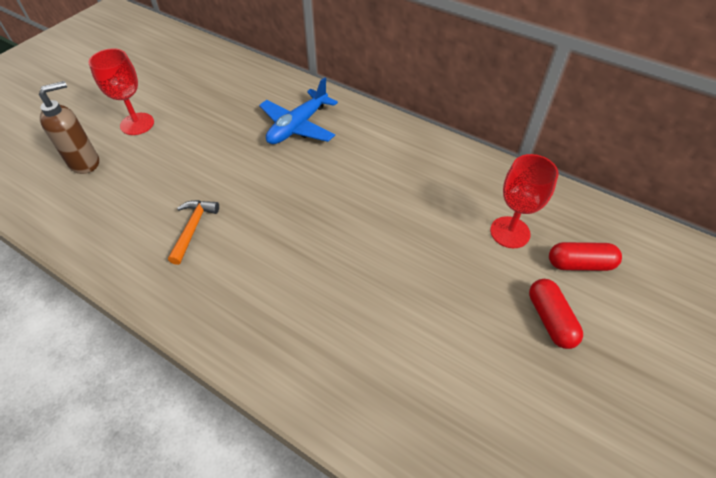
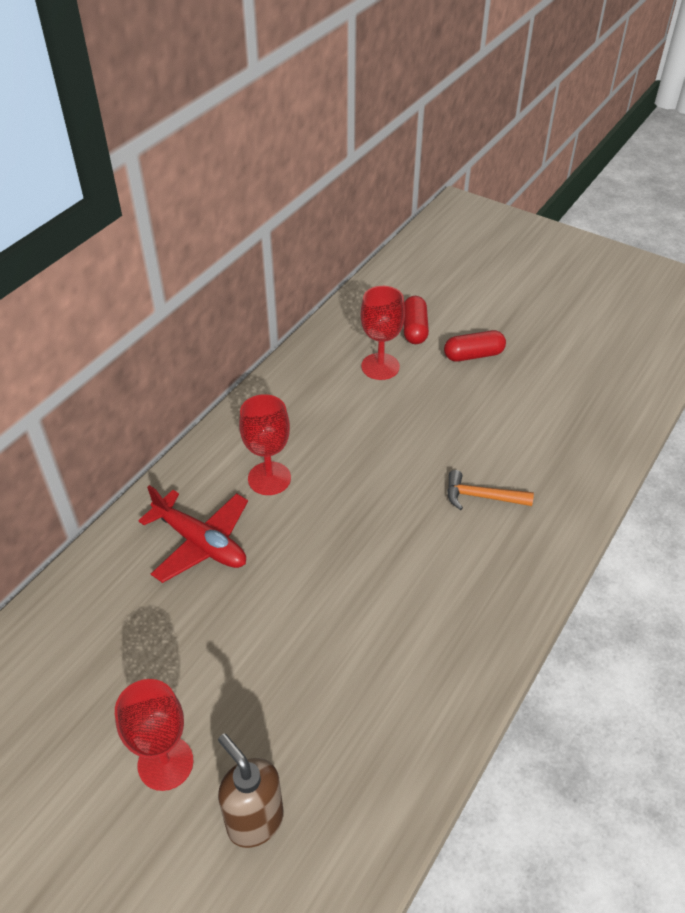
camera: 90 degrees left, 5 degrees down
(193, 229) = (386, 640): orange hammer -> orange hammer (482, 496)
(298, 126) = (200, 543): blue plane -> red plane
(359, 158) = (269, 478): none -> red goblet

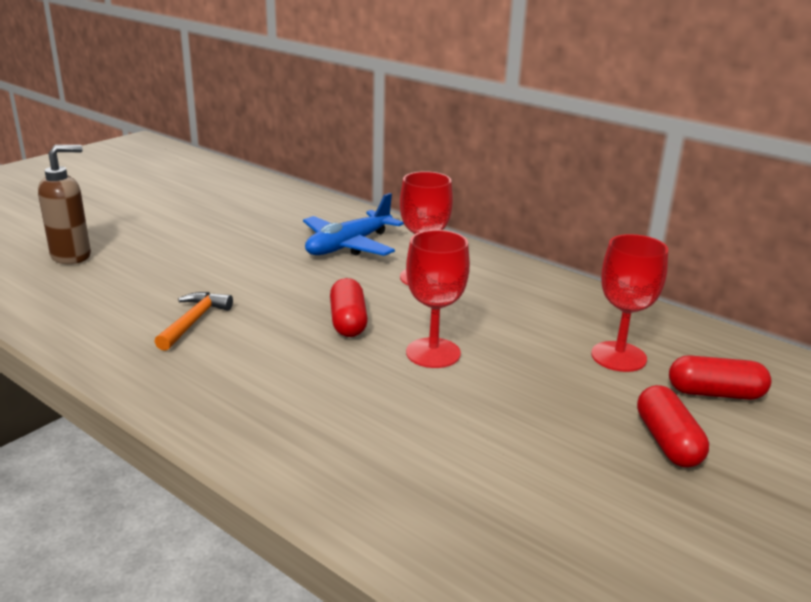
camera: 95 degrees right, 20 degrees down
(165, 763) = (145, 230): red goblet -> red goblet (433, 353)
(200, 543) = (348, 246): red plane -> blue plane
(362, 522) = (348, 321): none -> red capsule
(482, 496) = (365, 405): orange hammer -> orange hammer (193, 321)

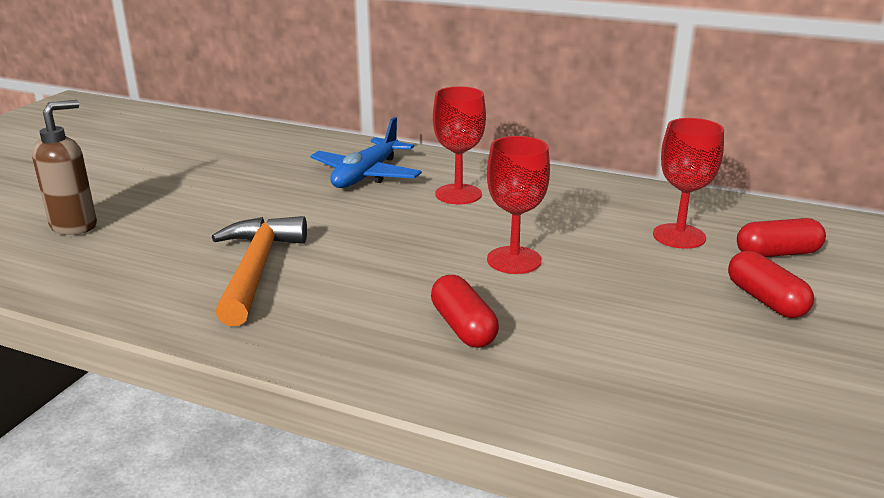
camera: 15 degrees left, 0 degrees up
(193, 321) = (256, 269): orange hammer -> orange hammer, size x1.66
(348, 321) = (414, 245): red capsule -> red capsule (463, 327)

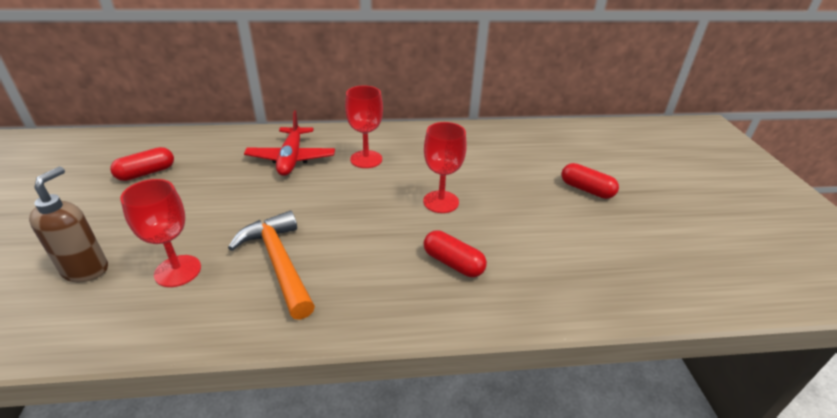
camera: 30 degrees left, 10 degrees up
(366, 175) = (291, 158): blue plane -> red plane
(679, 236) = (513, 158): red goblet -> red goblet (178, 271)
(777, 253) = (568, 156): red capsule -> red capsule (146, 173)

